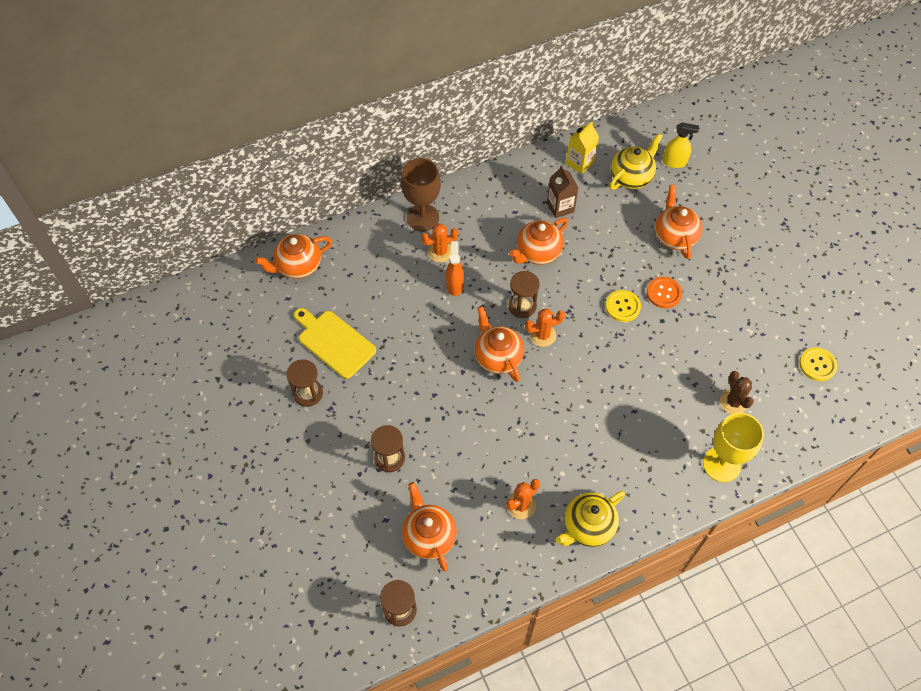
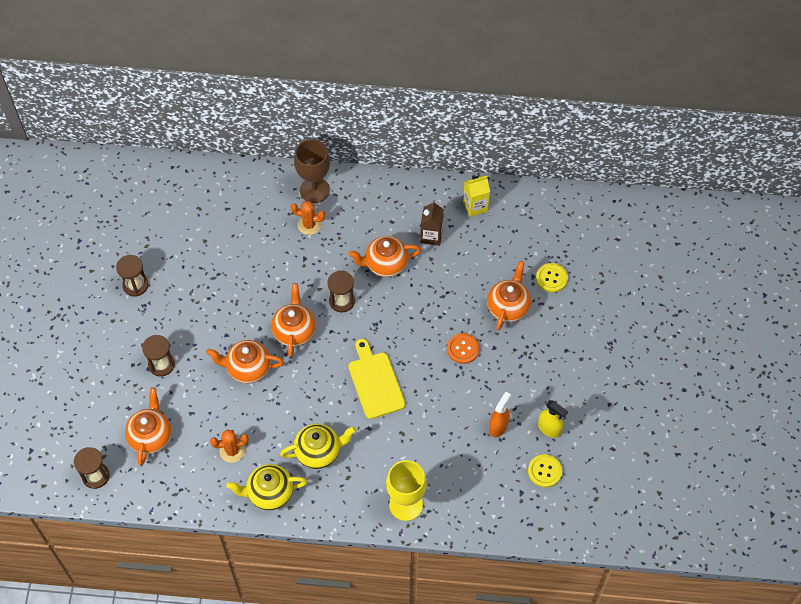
camera: 30 degrees right, 0 degrees up
(298, 266) = (193, 182): orange teapot -> orange teapot (248, 368)
(334, 342) = (180, 256): yellow cutting board -> yellow cutting board (375, 382)
(455, 285) = (301, 258): orange spray bottle -> orange spray bottle (498, 426)
(542, 335) = (341, 332): orange cactus -> none
(622, 306) = (421, 342): yellow button -> yellow button (551, 278)
(631, 177) = (510, 239): yellow teapot -> yellow teapot (319, 452)
(674, 162) = (556, 244): yellow spray bottle -> yellow spray bottle (549, 429)
(733, 402) = (452, 463): brown cactus -> none

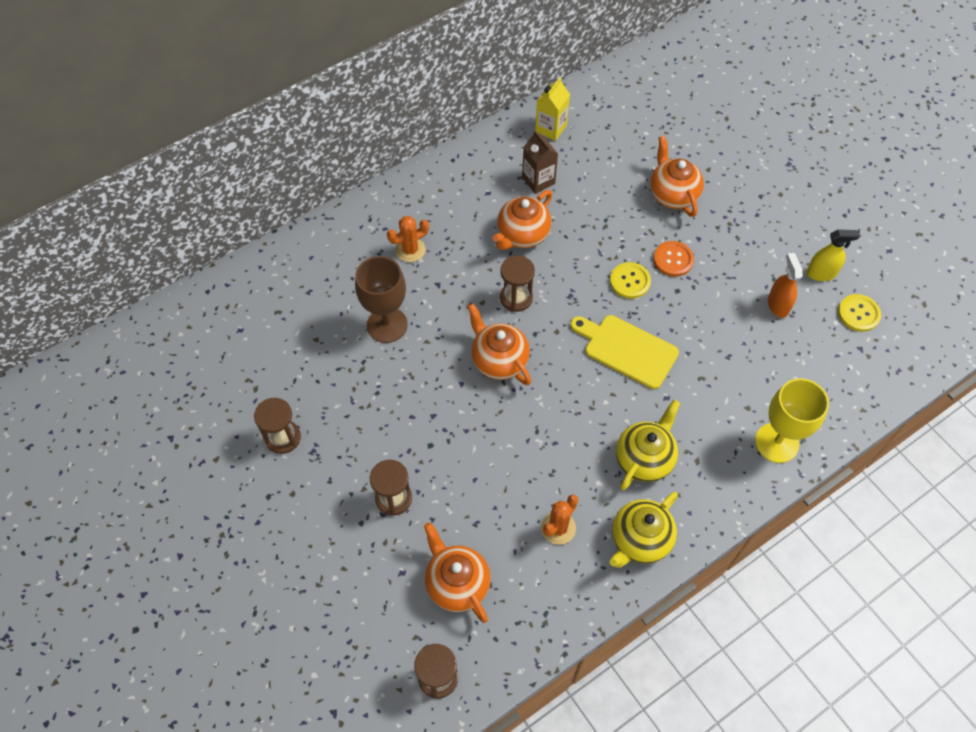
camera: 40 degrees left, 0 degrees up
(248, 368) = (489, 432): orange teapot -> none
(314, 190) = (383, 214): brown goblet -> brown goblet (387, 325)
(551, 278) = (682, 144): yellow button -> yellow button (630, 281)

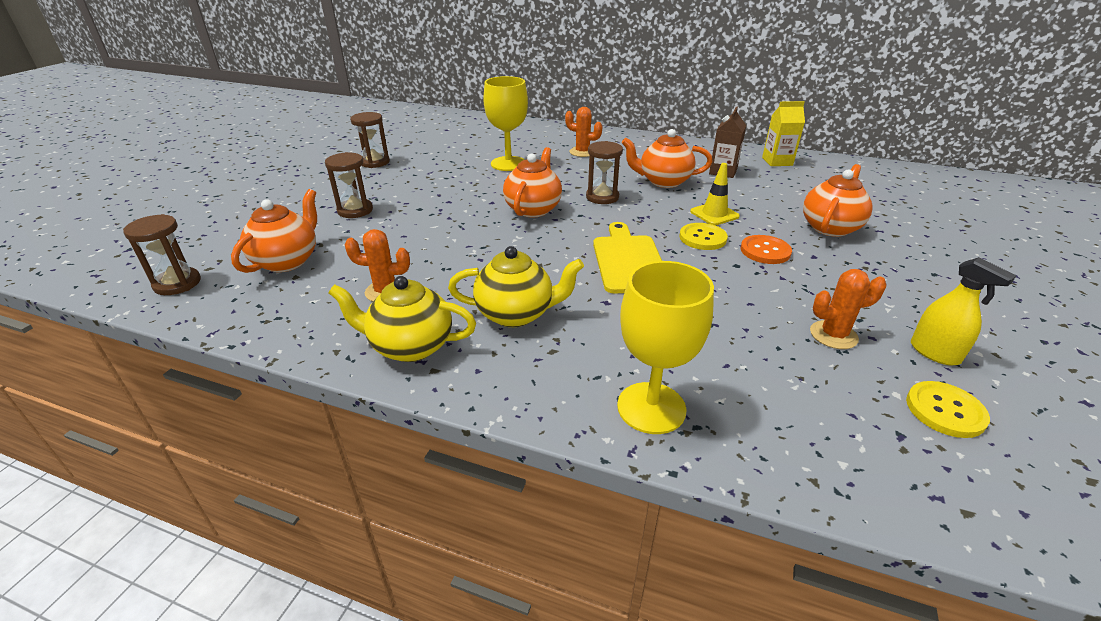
camera: 55 degrees right, 25 degrees down
(387, 325) = (508, 164): brown goblet -> yellow goblet
(602, 246) = (714, 214): none -> yellow traffic cone
(778, 305) = (833, 335): orange spray bottle -> orange cactus

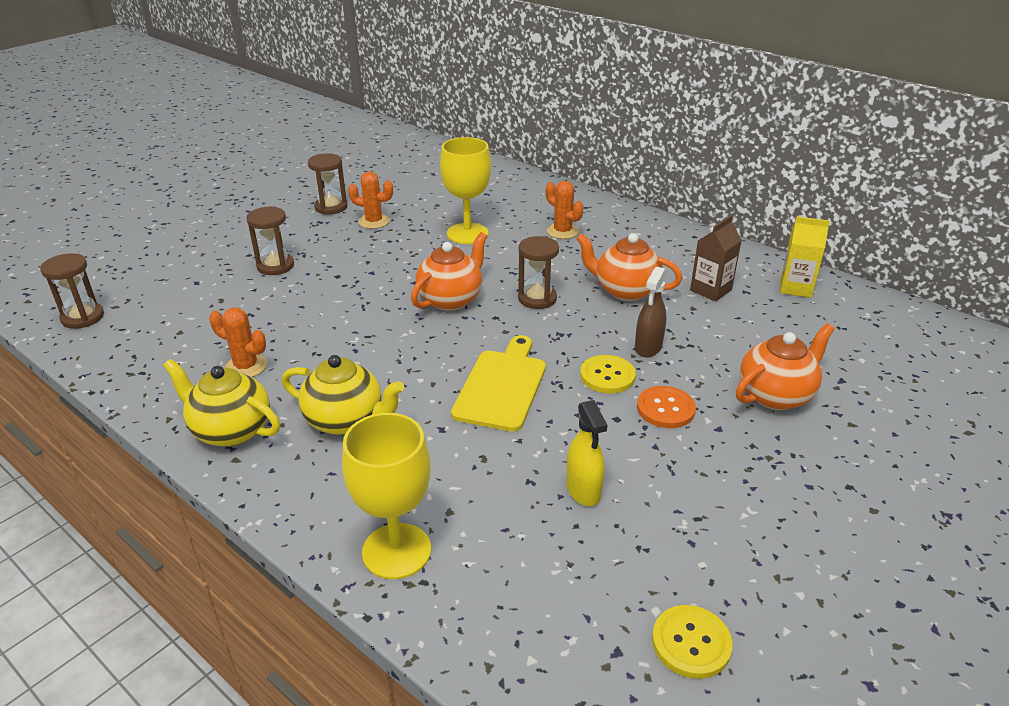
camera: 20 degrees right, 0 degrees up
(287, 261) = (182, 313): orange teapot -> none
(714, 214) = (648, 347): yellow traffic cone -> brown spray bottle
(833, 335) = (649, 528): orange cactus -> orange cactus (374, 221)
(934, 353) = (746, 579): yellow spray bottle -> yellow spray bottle (583, 490)

